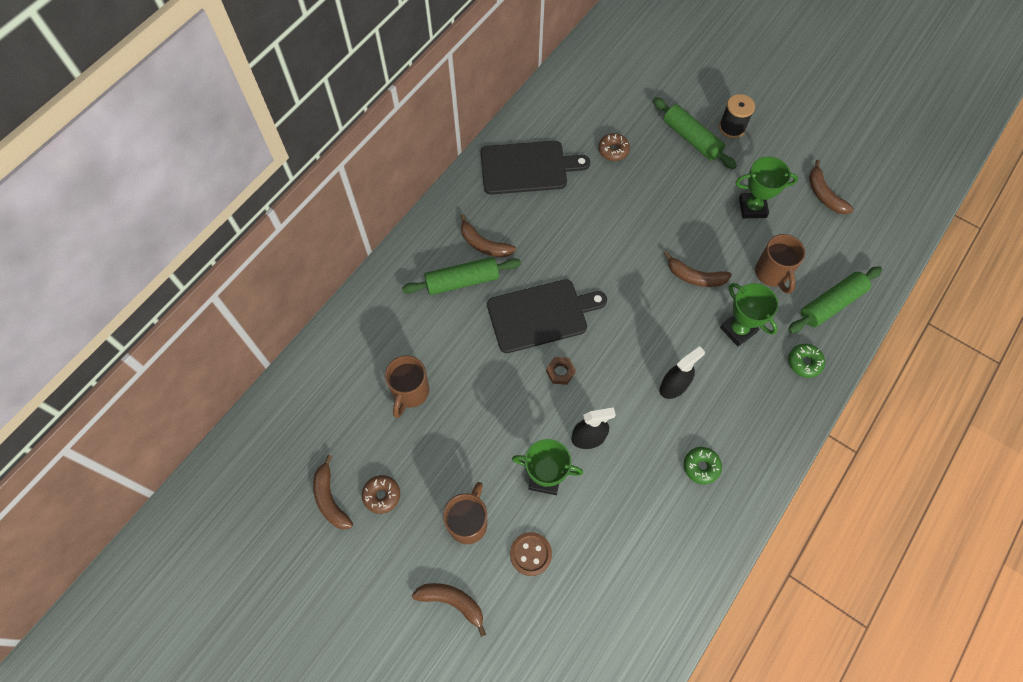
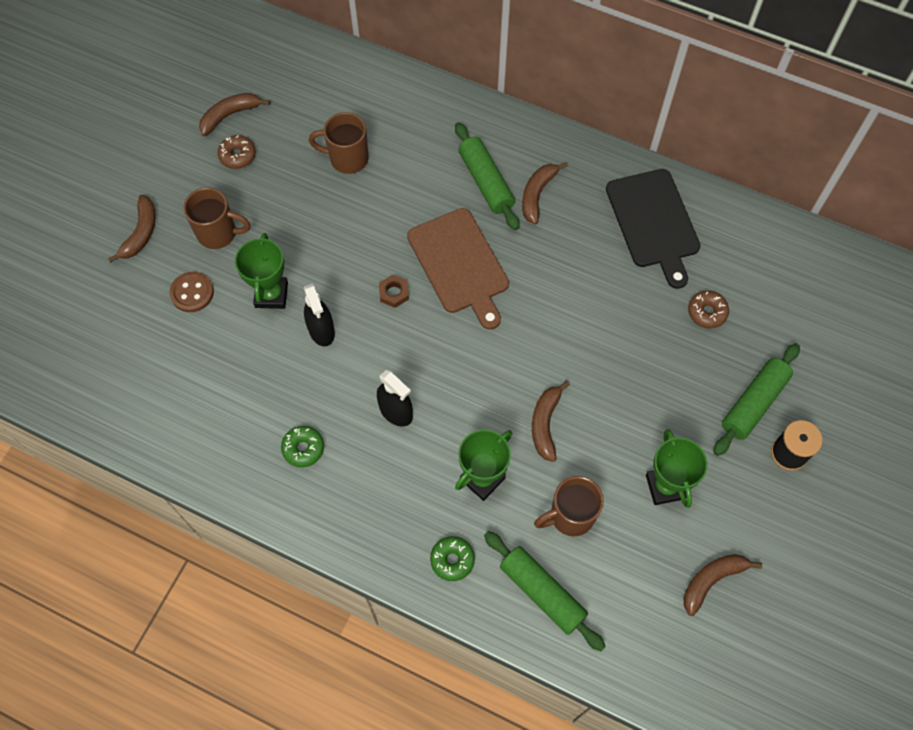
camera: 80 degrees right, 0 degrees up
(541, 315) = (459, 265): black cutting board -> brown cutting board

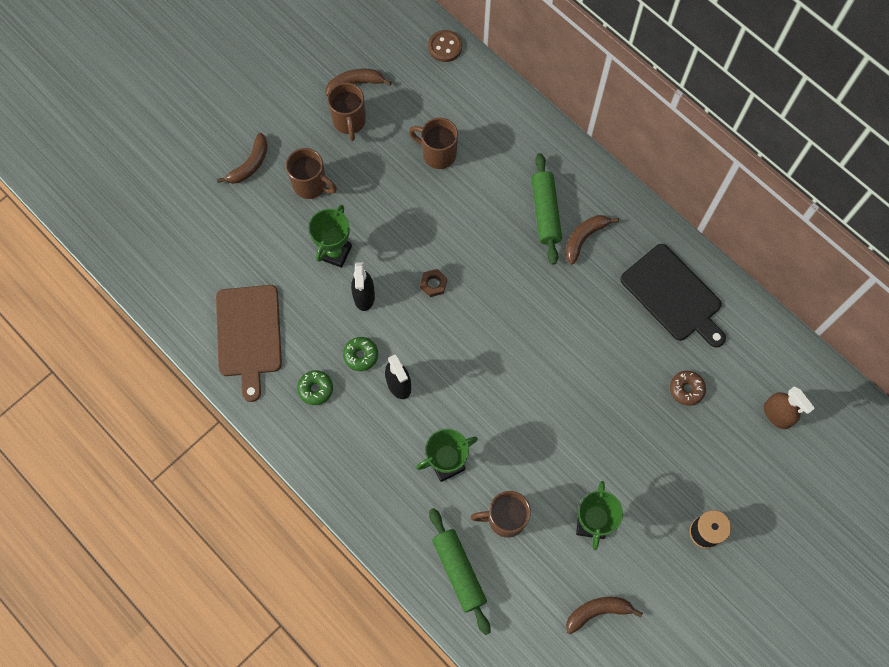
camera: 20 degrees right, 5 degrees up
(192, 293) = (273, 229): brown button -> brown button (445, 47)
(238, 156) = (349, 122): brown donut -> brown mug
(452, 560) = (398, 520): green donut -> green donut (361, 355)
(459, 265) = (496, 278): brown cutting board -> brown cutting board (249, 335)
(545, 424) = (514, 437): brown banana -> none
(653, 222) = (673, 295): black cutting board -> black cutting board turned 45 degrees counterclockwise
(753, 403) = (693, 480): green rolling pin -> none
(809, 306) = (777, 414): none -> brown spray bottle

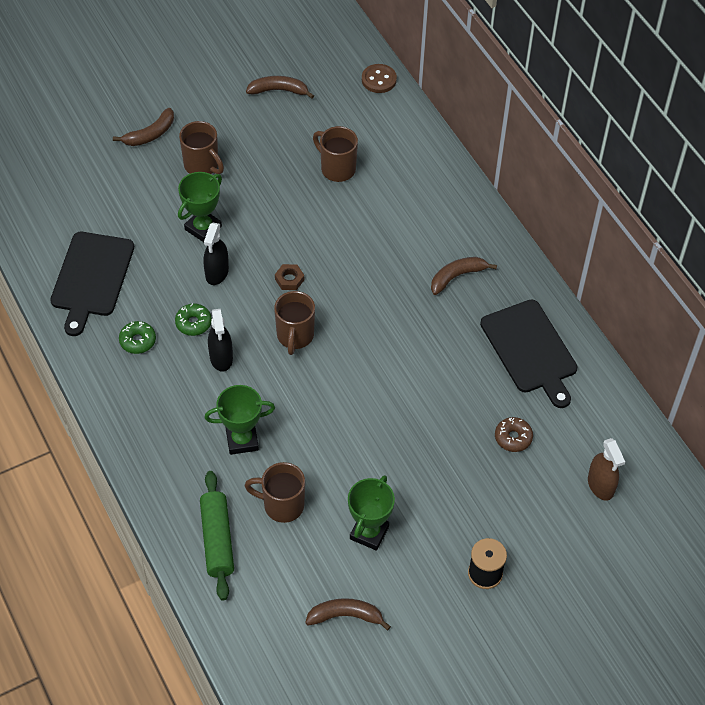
camera: 15 degrees right, 15 degrees down
(249, 335) = (91, 278): brown cutting board -> black cutting board
(349, 122) = (260, 121): brown mug -> brown mug (295, 336)
(545, 212) = (425, 245): green rolling pin -> none

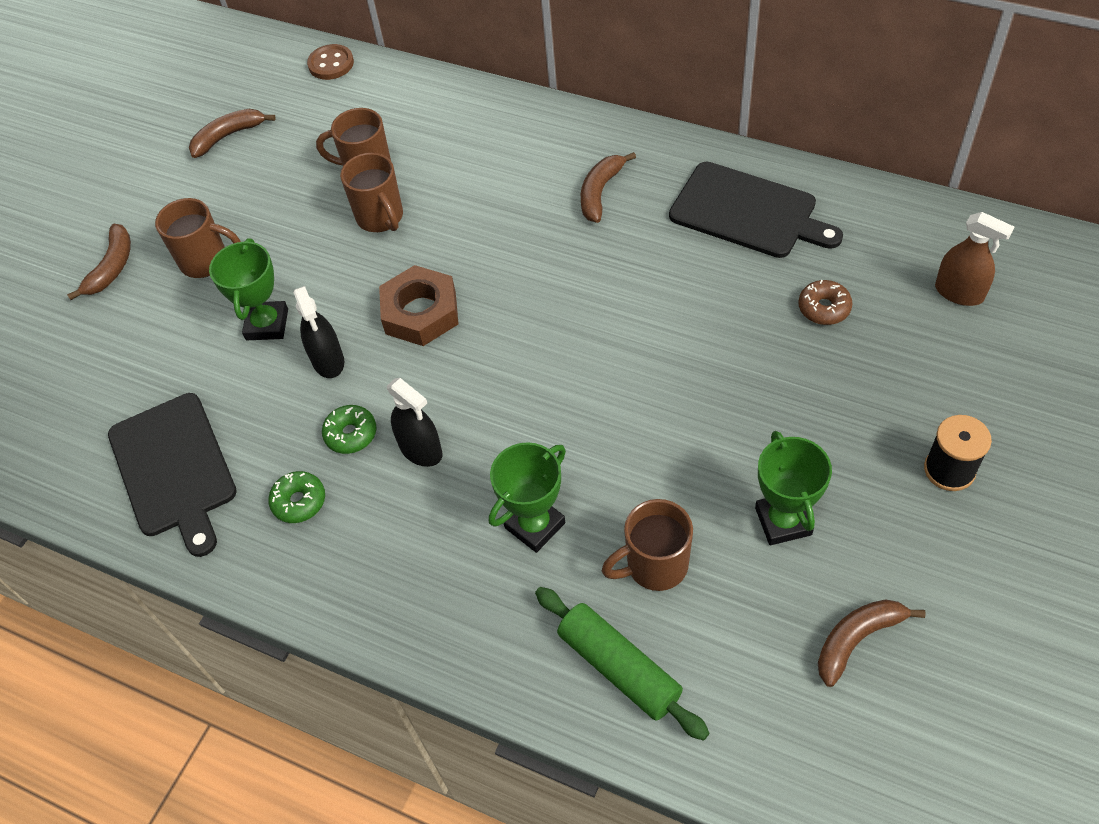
camera: 30 degrees left, 0 degrees up
(289, 279) = (421, 312): brown nut -> brown nut, size x2.02
(295, 336) = (485, 367): brown mug -> brown mug (381, 218)

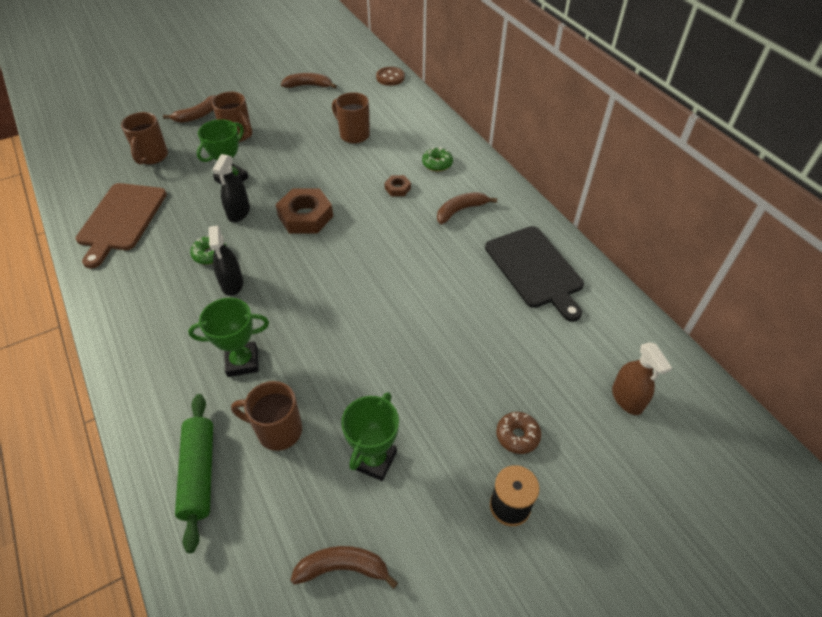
camera: 30 degrees right, 5 degrees down
(174, 469) = (121, 219): black cutting board -> brown cutting board
(299, 501) = (152, 271): green donut -> green donut (437, 164)
(381, 218) = (336, 160): brown mug -> brown mug (152, 157)
(498, 209) = (397, 188): none -> brown nut
(824, 308) = (527, 351): brown donut -> brown donut (517, 436)

